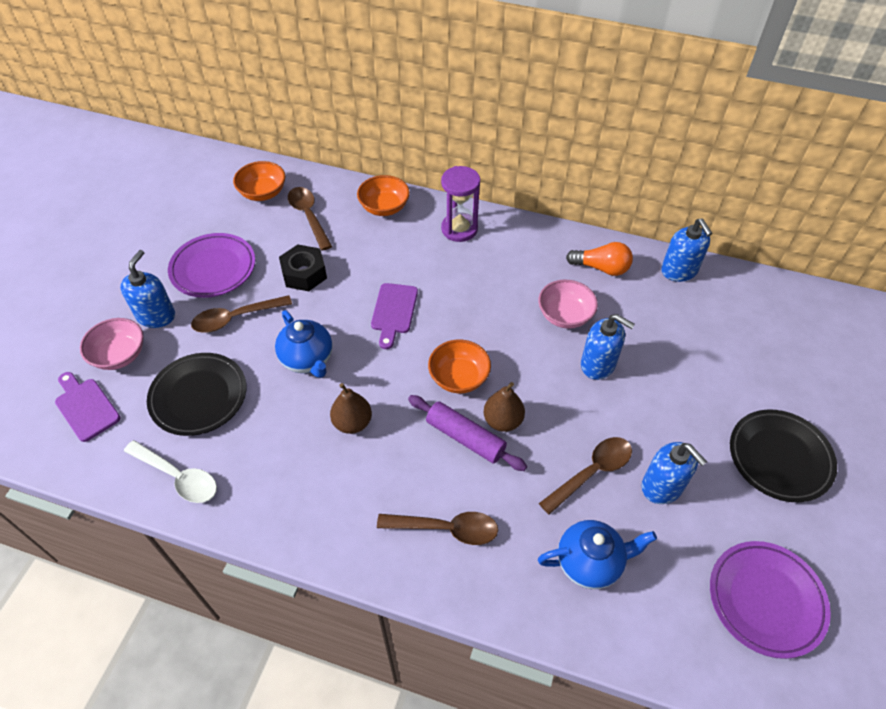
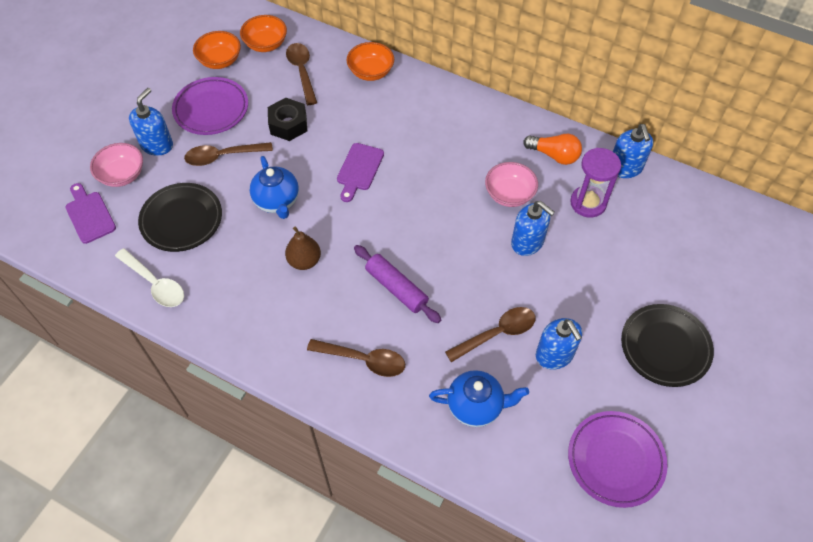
camera: 10 degrees right, 5 degrees up
(459, 229) = (434, 101): purple hourglass -> purple hourglass (588, 203)
(459, 377) = (402, 236): orange bowl -> orange bowl (220, 60)
(503, 421) = (431, 278): brown pear -> none

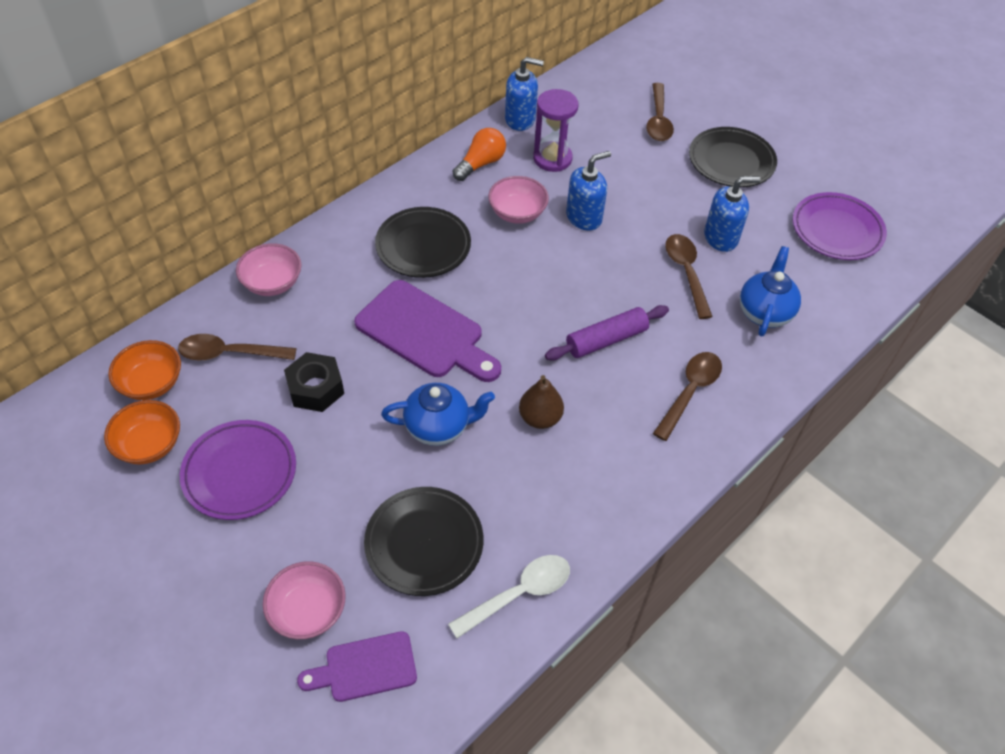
camera: 75 degrees left, 5 degrees down
(157, 145) = (272, 554): blue soap dispenser -> none
(223, 156) = (334, 474): brown spoon -> brown spoon (658, 120)
(359, 169) = (425, 332): purple cutting board -> purple cutting board, size x1.70
(371, 72) = (272, 283): orange bowl -> pink bowl
(443, 144) = (423, 246): none -> black plate

